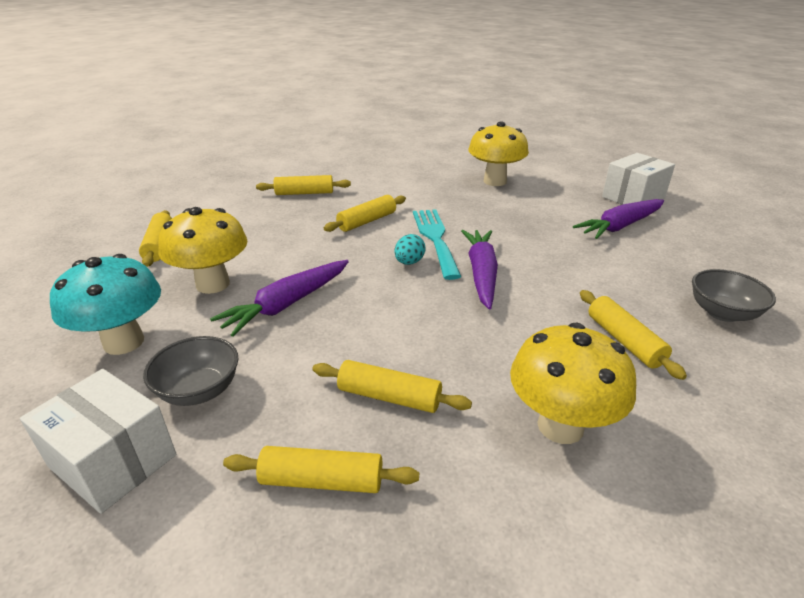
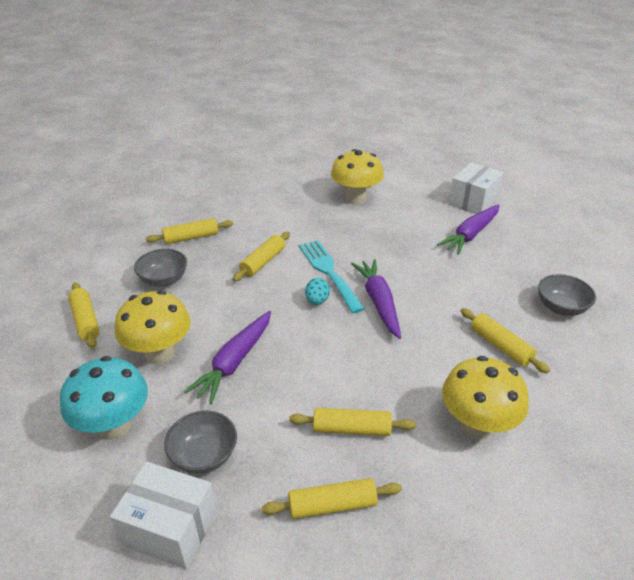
camera: 15 degrees left, 5 degrees up
(256, 223) = (164, 280): none -> grey bowl

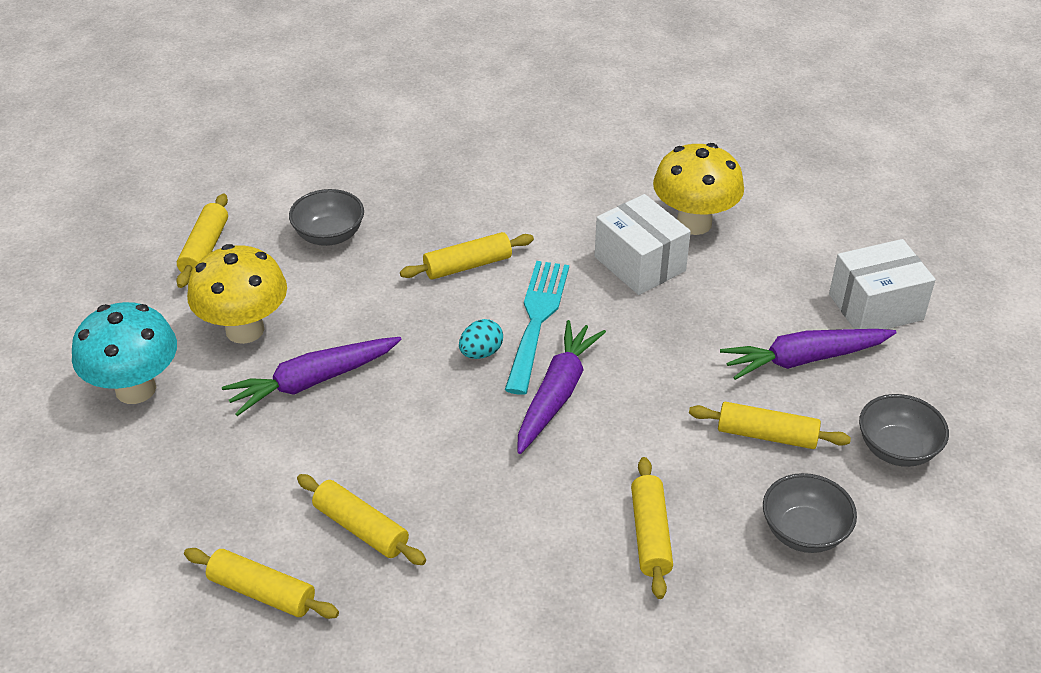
camera: 35 degrees right, 5 degrees up
(170, 528) = (100, 520): white box -> white box (640, 264)
(191, 237) = (413, 188): yellow rolling pin -> yellow rolling pin (767, 435)
(204, 456) = (190, 469): grey bowl -> grey bowl (897, 449)
(476, 426) = (504, 608): yellow mushroom -> none

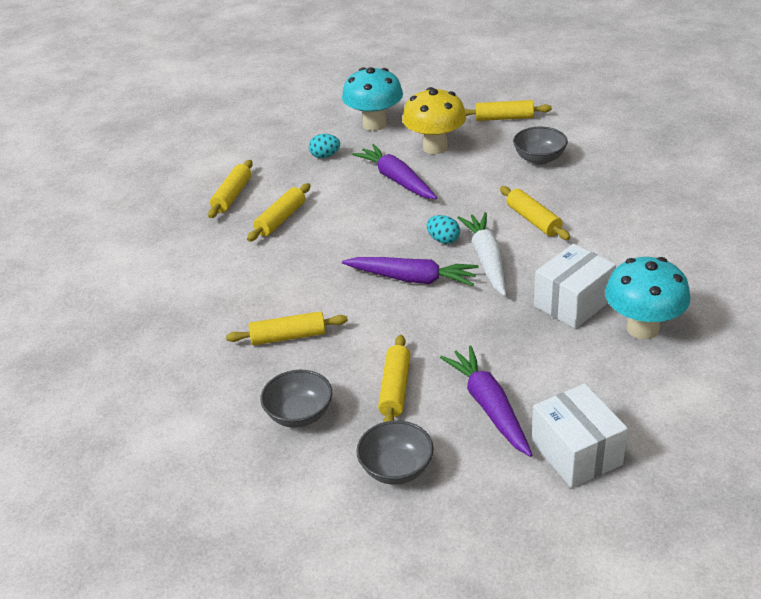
camera: 85 degrees right, 5 degrees down
(199, 459) = (325, 156): none -> turquoise egg
(537, 319) = (487, 259): turquoise fork -> white carrot
(694, 223) = (642, 328): yellow mushroom -> turquoise mushroom

